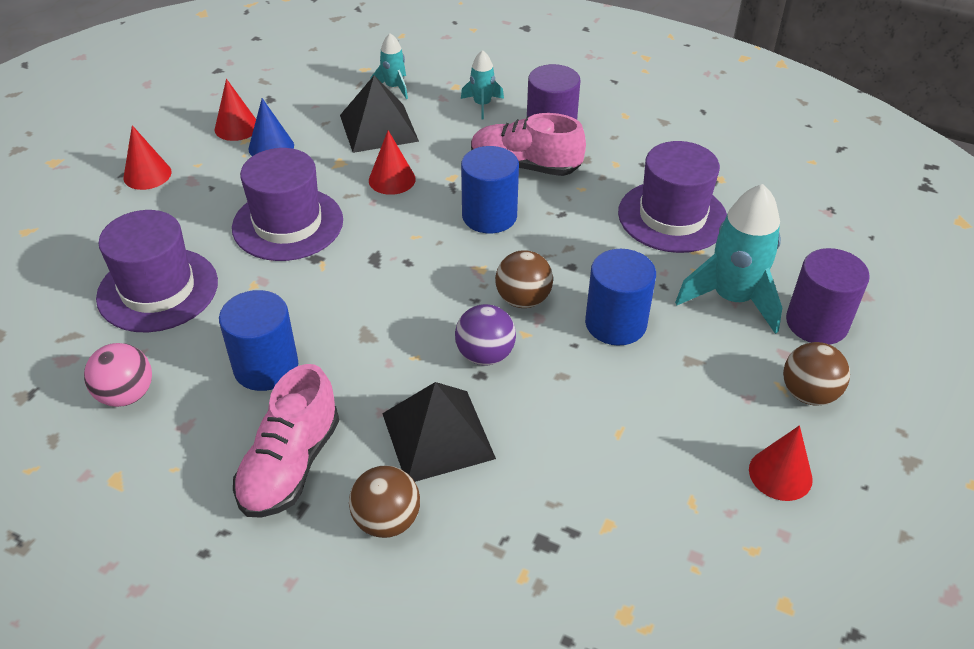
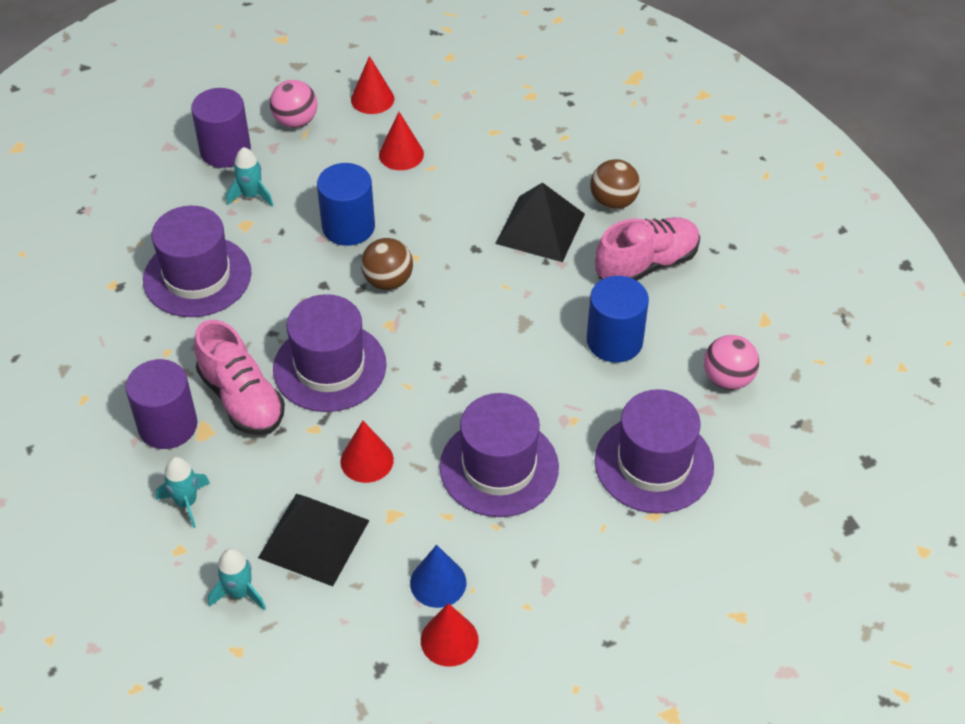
camera: 140 degrees left, 5 degrees up
(147, 175) = (585, 623): red cone -> red cone (401, 154)
(485, 355) = (458, 259): purple ball -> none
(489, 216) = (329, 367): blue cylinder -> purple hat
(732, 298) = (251, 195): turquoise rocket -> turquoise rocket, size x0.53
(808, 394) = (295, 121): brown ball -> pink ball

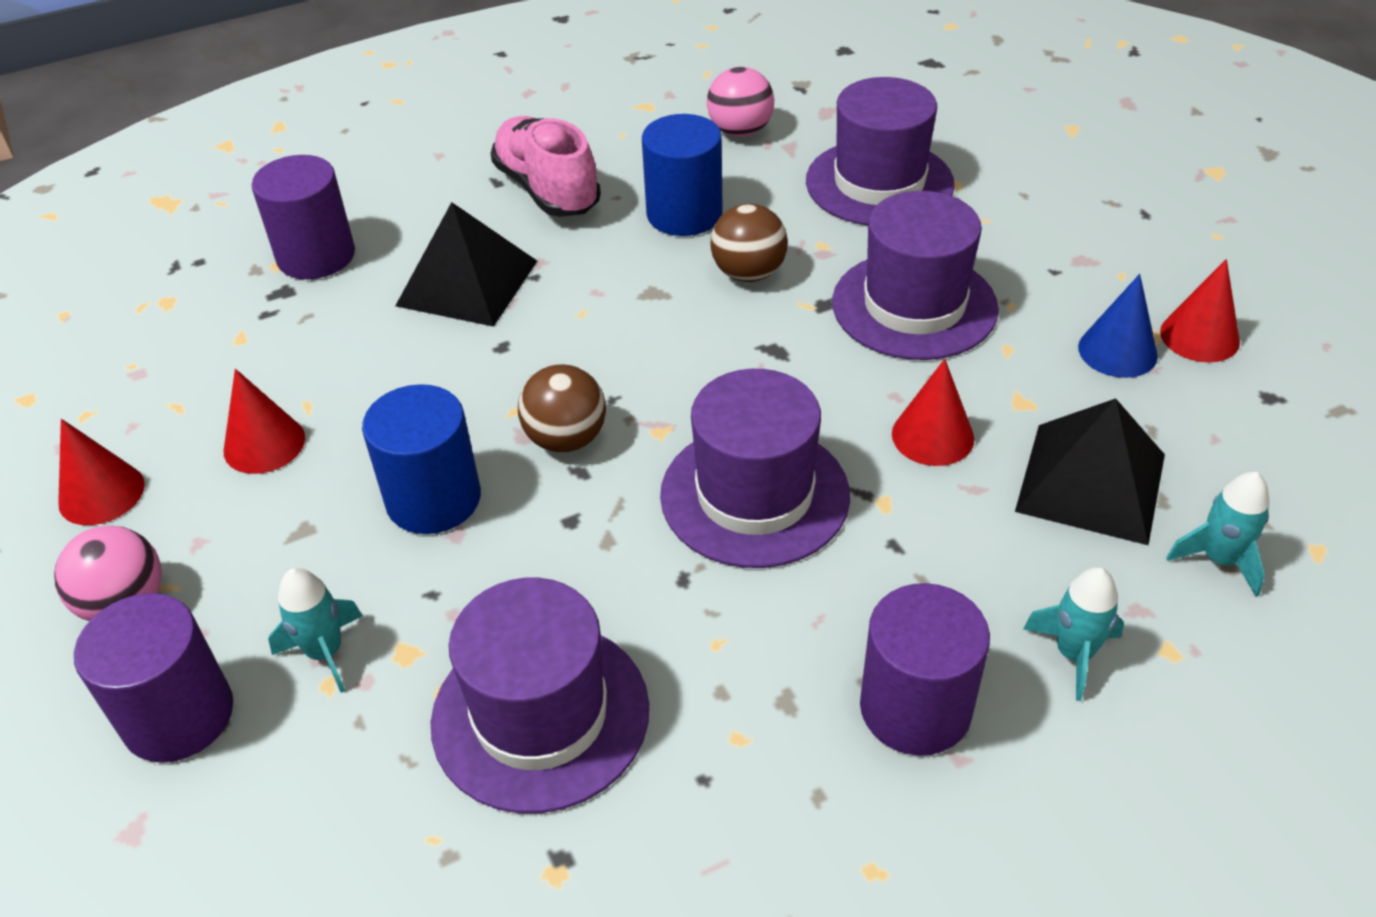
camera: 90 degrees left, 5 degrees down
(242, 399) = (837, 604): pink shoe -> none
(573, 154) = (316, 256): none -> purple cylinder
(613, 202) = (424, 218): brown ball -> brown ball (748, 273)

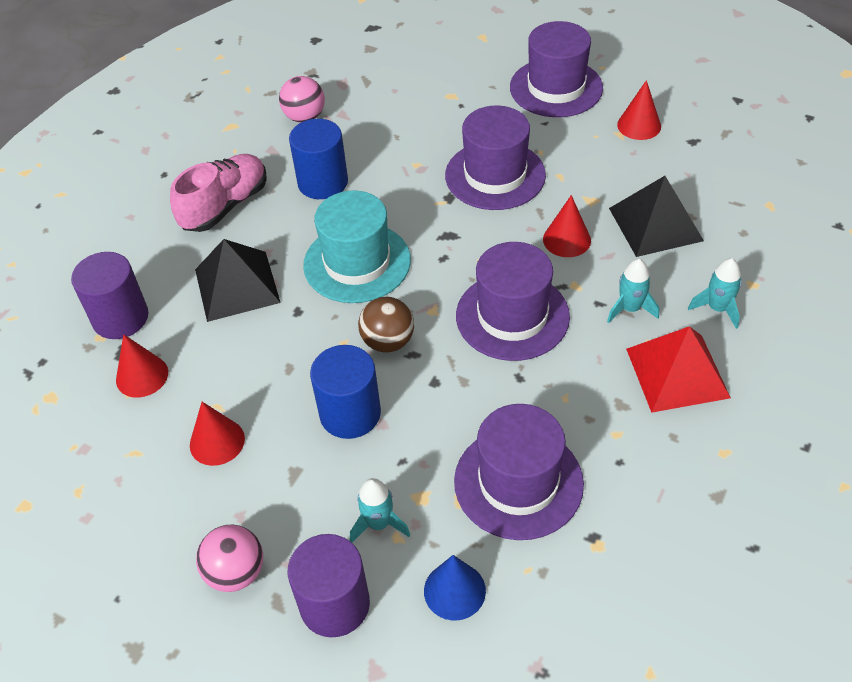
camera: 35 degrees left, 5 degrees up
(101, 493) = (146, 526): red cone -> red cone (142, 376)
(547, 189) = (225, 206): pink shoe -> pink shoe turned 105 degrees clockwise
(627, 326) = (357, 263): none -> turquoise hat
(748, 273) = (393, 200): brown ball -> none
(879, 183) = (412, 114): purple hat -> purple hat (556, 88)
(915, 708) = (677, 372): purple cylinder -> red pyramid
(1117, 351) = (610, 151): blue cone -> blue cone (454, 590)
(1219, 559) = (736, 231): turquoise rocket -> turquoise rocket (630, 309)

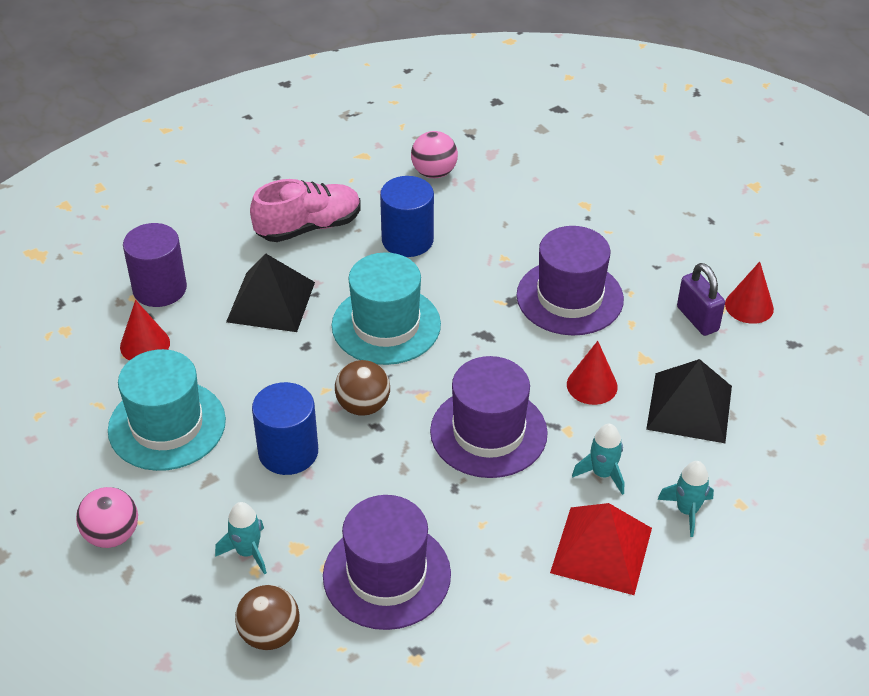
camera: 25 degrees right, 5 degrees down
(217, 441) = (167, 425): red cone -> turquoise hat
(334, 604) = (169, 597): purple cylinder -> none
(454, 590) = (270, 634): blue cone -> brown ball
(556, 88) = (694, 236): purple hat -> none
(608, 151) = (697, 319): none -> purple padlock

